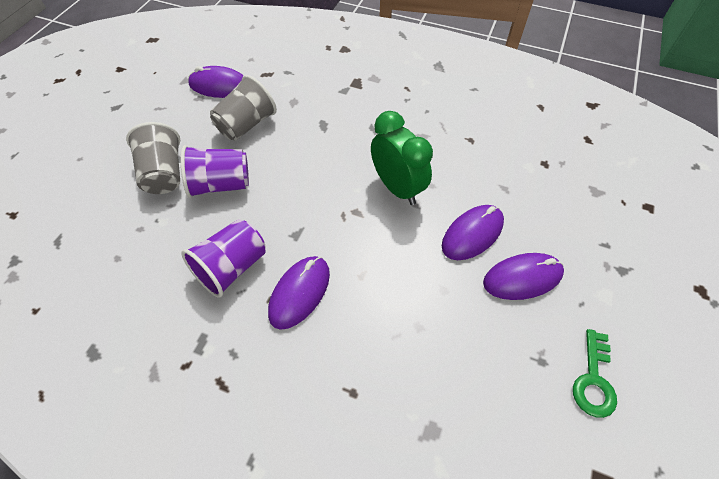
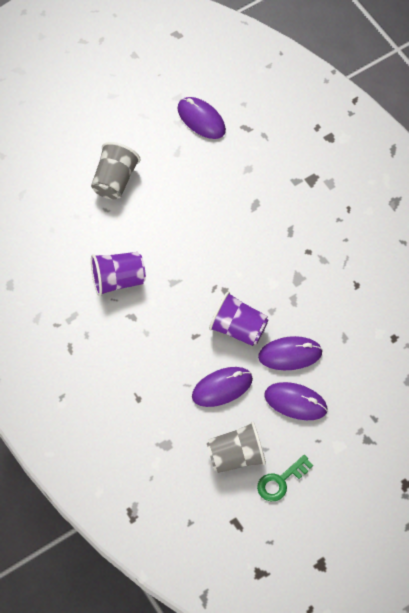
camera: 35 degrees right, 5 degrees up
(220, 185) = (147, 213): purple cup -> purple cup (238, 329)
(246, 125) = (198, 170): grey cup -> grey cup (236, 456)
(300, 293) = (148, 323): purple mouse -> purple mouse (222, 388)
(397, 188) = (268, 290): green clock -> none

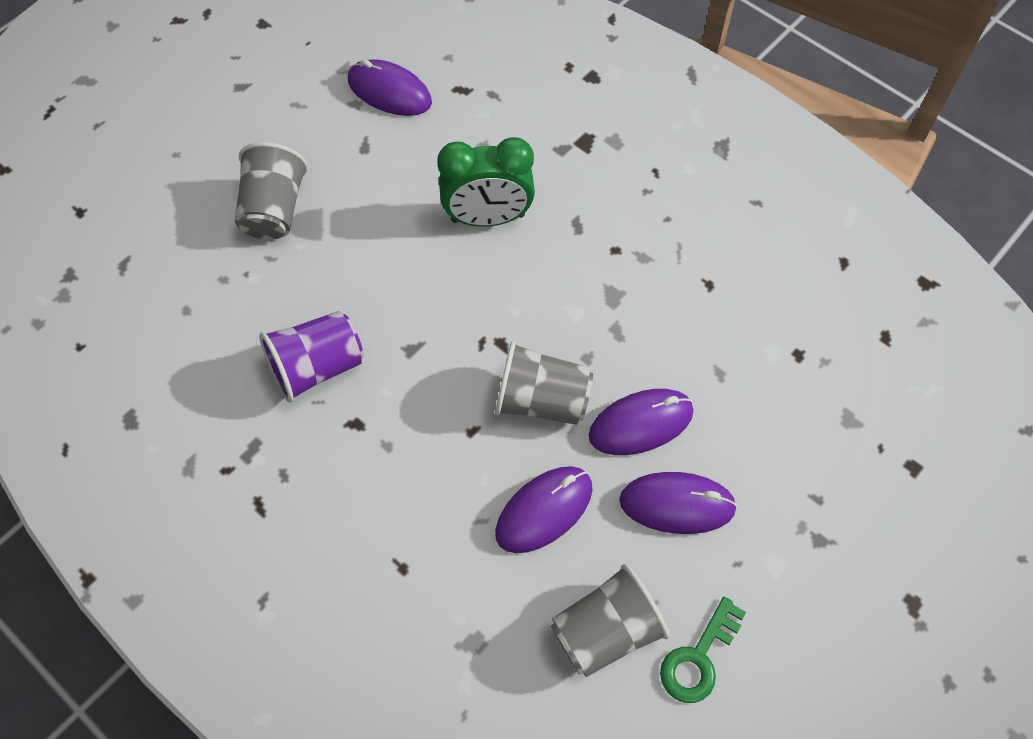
camera: 15 degrees left, 0 degrees up
(238, 214) = (488, 218): none -> green clock
(238, 329) = (541, 401): purple cup -> grey cup

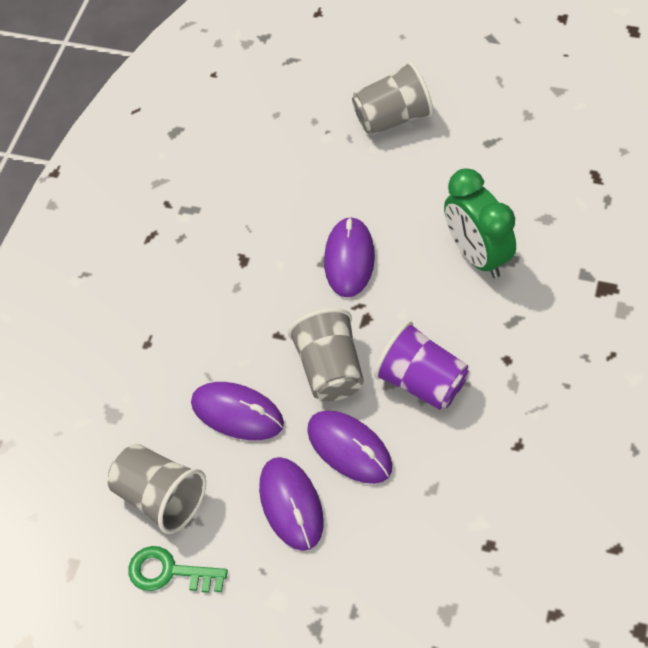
camera: 70 degrees right, 5 degrees down
(317, 368) = (275, 213): purple cup -> purple cup (422, 382)
(389, 92) = (556, 130): purple mouse -> purple mouse (349, 259)

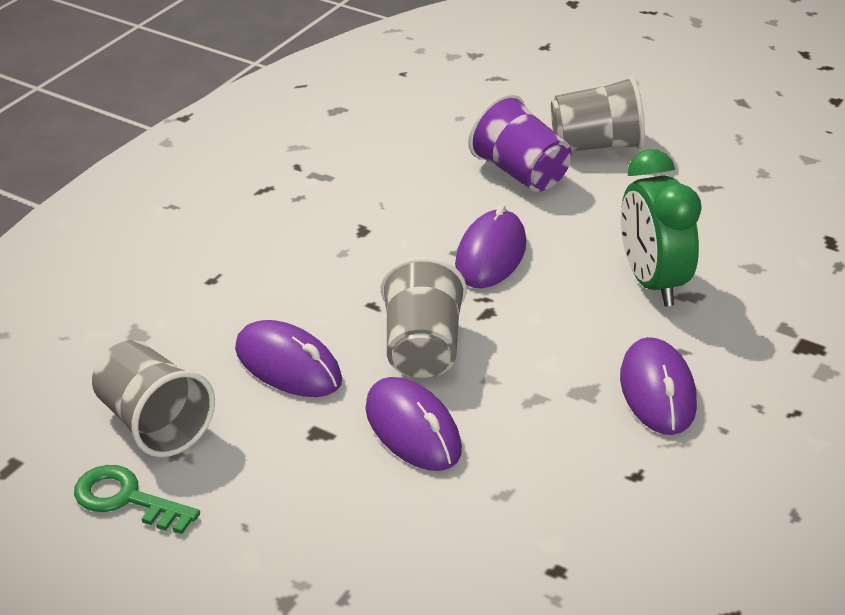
camera: 10 degrees right, 20 degrees down
(291, 505) = (313, 468): purple mouse -> purple mouse (657, 391)
(422, 382) = (533, 386): purple cup -> purple cup (520, 173)

